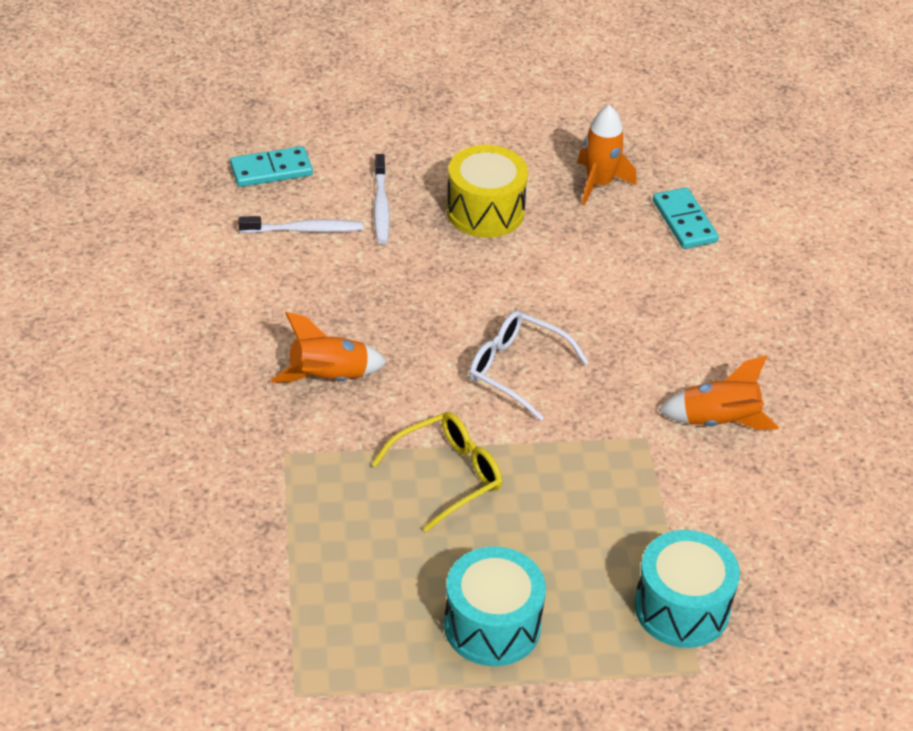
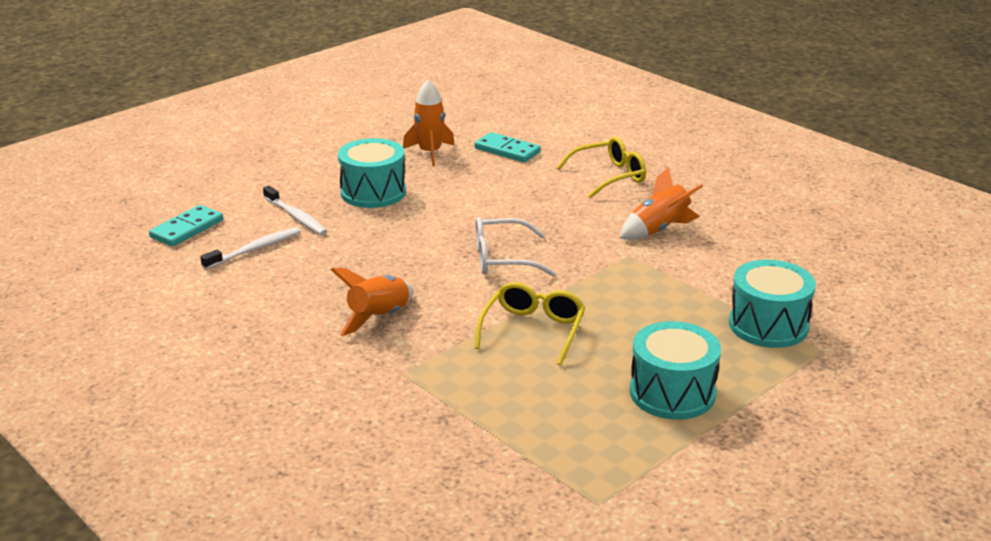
camera: 35 degrees left, 15 degrees down
(485, 211) = (373, 192): yellow drum -> turquoise drum
(752, 317) = (608, 176): none -> yellow glasses

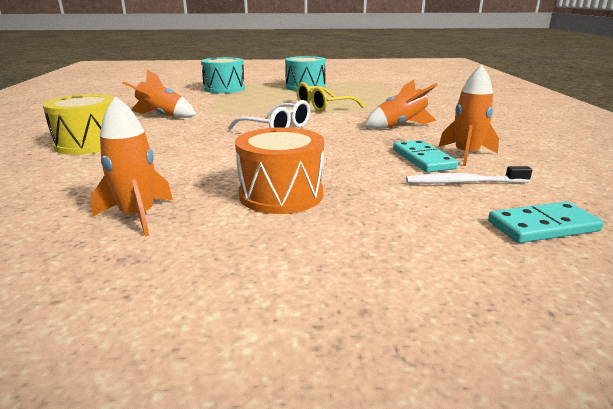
camera: 140 degrees left, 5 degrees down
(270, 289) = (466, 154): none -> orange rocket
(296, 217) = (394, 198): white toothbrush -> none
(373, 192) = (281, 194): turquoise drum -> orange drum
(507, 150) = (75, 188): turquoise domino -> turquoise domino (423, 159)
(608, 176) = (89, 144): yellow glasses -> yellow drum

